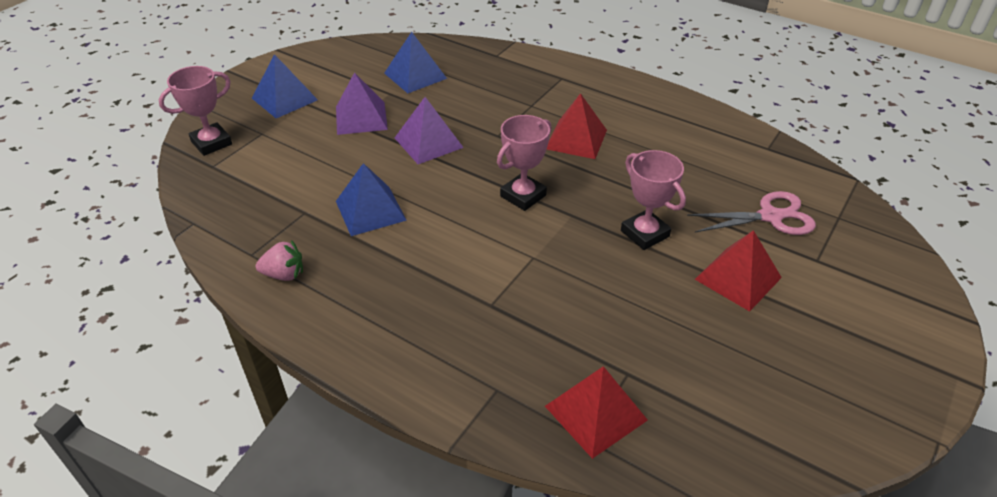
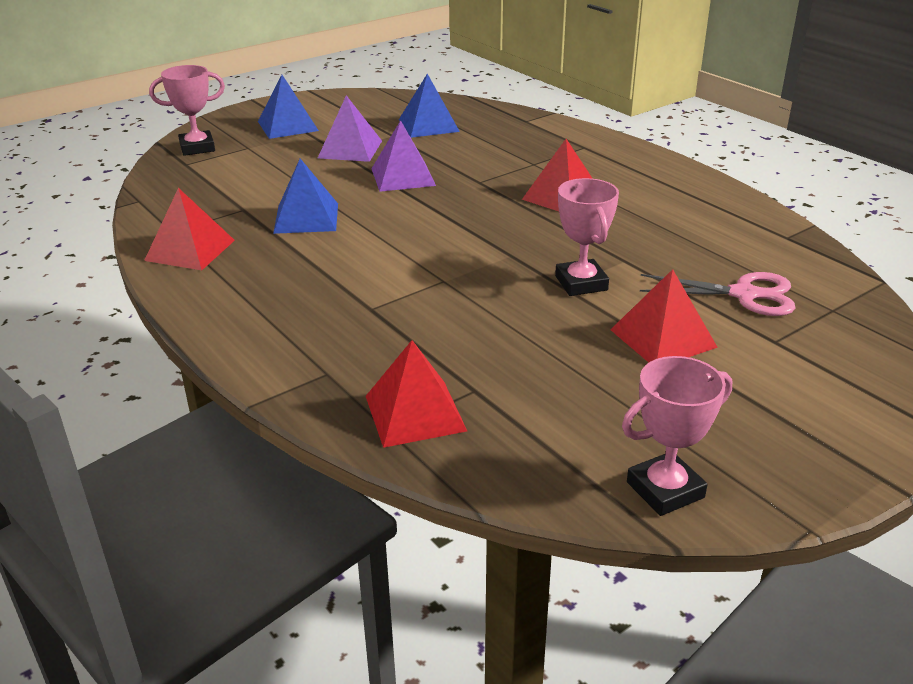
camera: 20 degrees right, 10 degrees down
(284, 274) = (190, 250): pink strawberry -> red pyramid
(523, 196) = (469, 232): pink trophy -> pink trophy (665, 490)

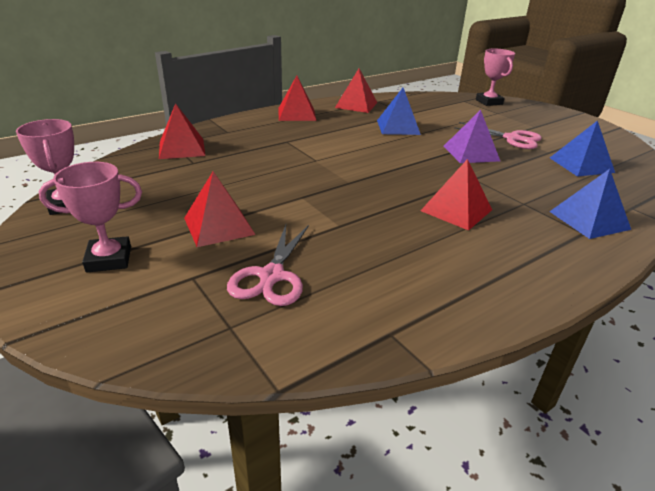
camera: 90 degrees right, 0 degrees up
(233, 306) = (296, 114): none -> red pyramid
(287, 126) = (541, 122): blue pyramid -> blue pyramid (589, 220)
(350, 149) = (512, 138): purple pyramid -> pink scissors
(581, 283) = (305, 203): pink trophy -> pink trophy (109, 259)

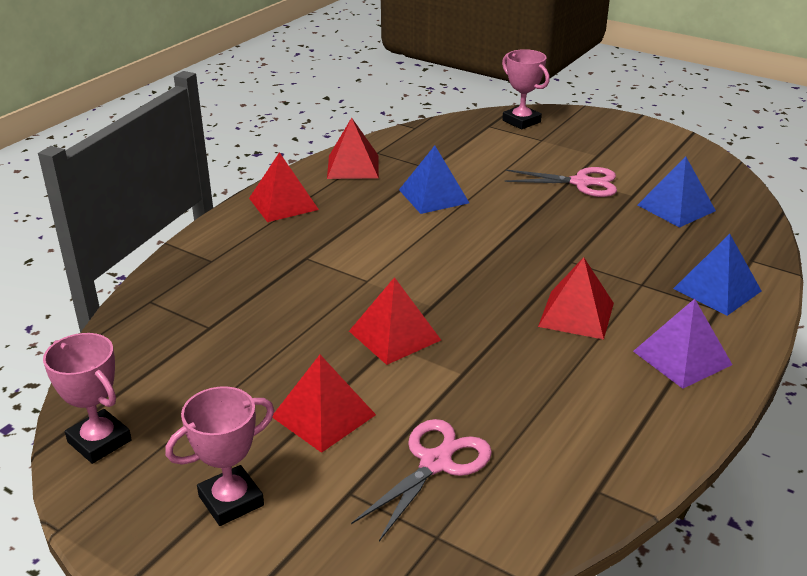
camera: 20 degrees left, 0 degrees up
(181, 148) = (172, 307): red pyramid -> red pyramid (394, 335)
(272, 276) = (435, 463): pink scissors -> pink scissors turned 135 degrees counterclockwise
(471, 153) = (546, 220): purple pyramid -> purple pyramid (682, 357)

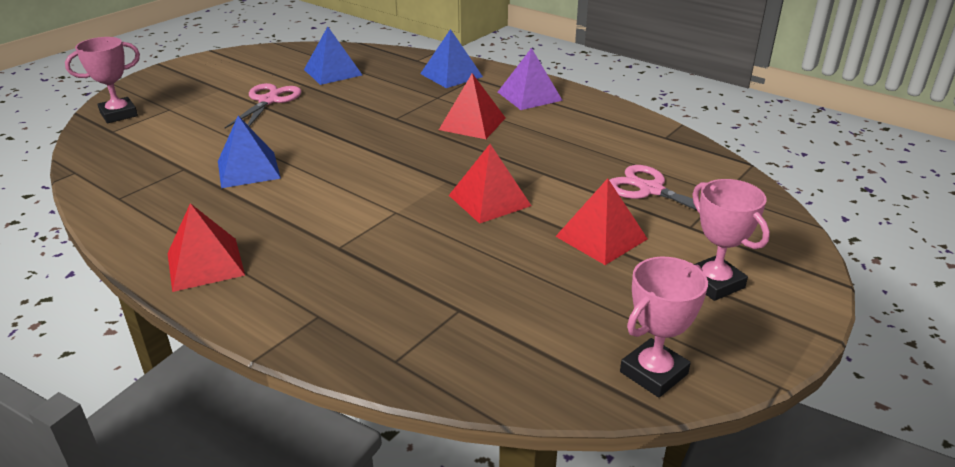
camera: 85 degrees left, 0 degrees up
(353, 166) = (143, 214): red pyramid -> none

